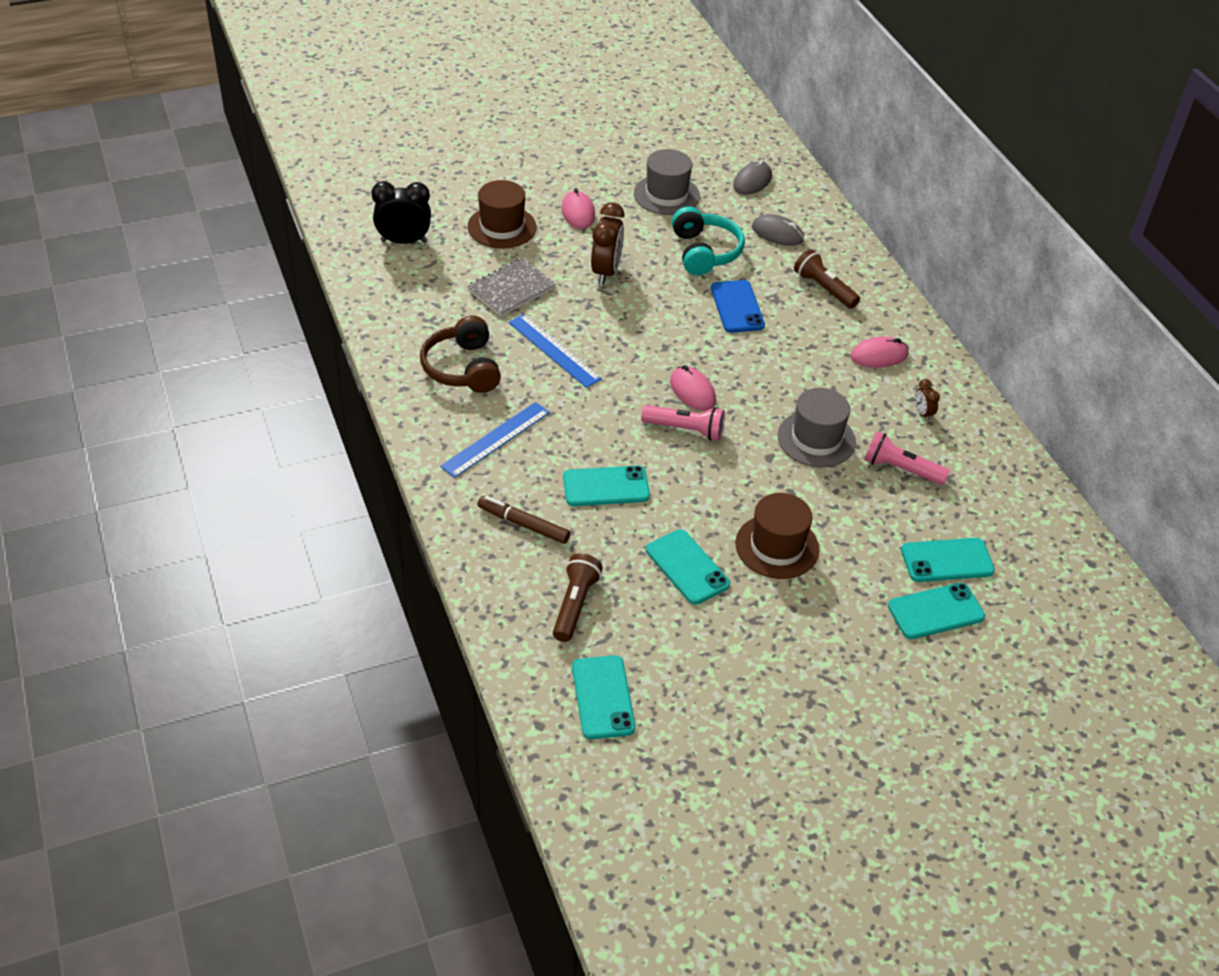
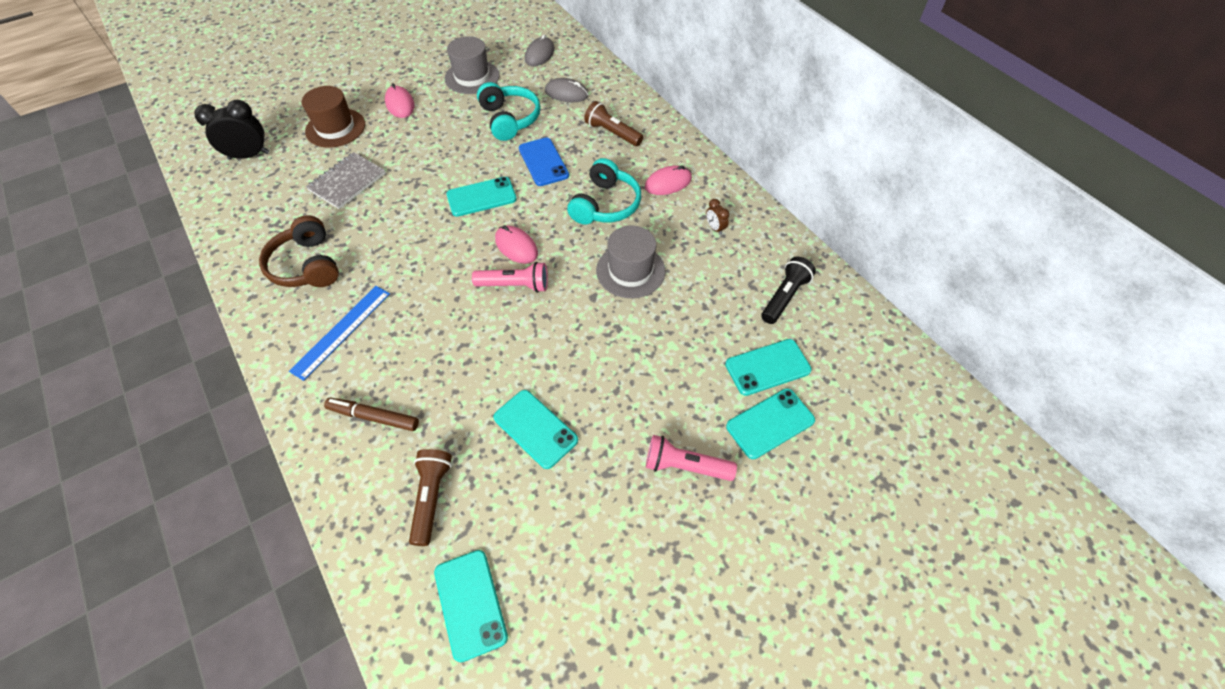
camera: 10 degrees left, 10 degrees up
(554, 350) = (389, 232): blue ruler -> none
(606, 272) = (428, 151): brown clock -> none
(606, 487) = (449, 359): turquoise phone -> turquoise phone (481, 197)
(777, 546) = (615, 387): brown hat -> none
(801, 366) = (605, 205): none -> turquoise headphones
(901, 469) = (708, 285): pink flashlight -> pink flashlight (685, 466)
(984, 497) = (784, 297): none -> black flashlight

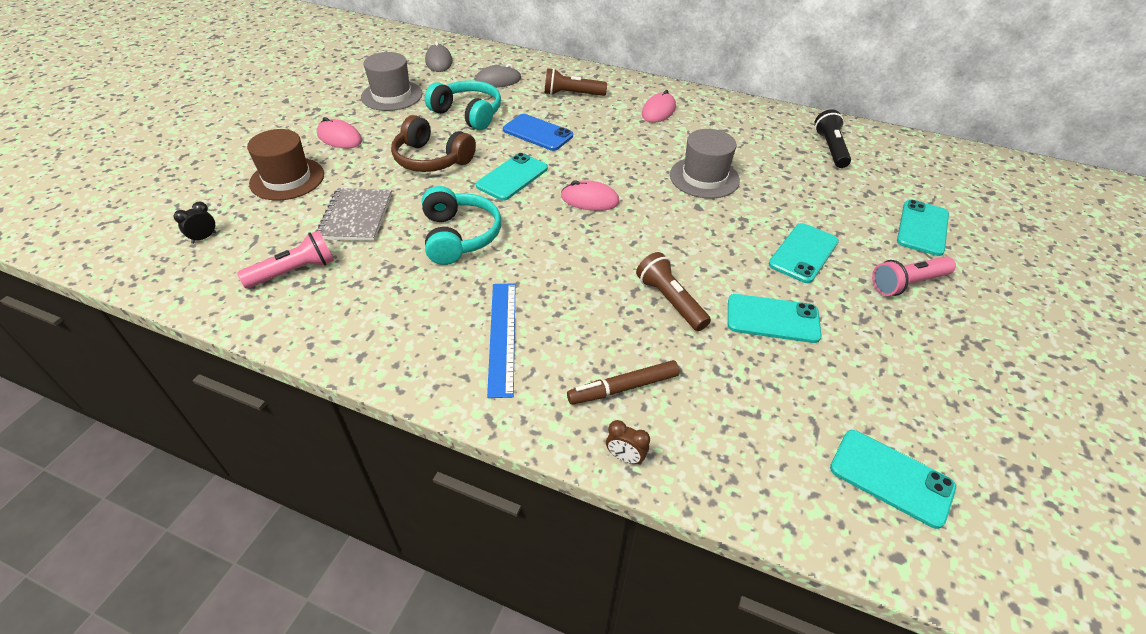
camera: 35 degrees left, 10 degrees down
(249, 156) = (204, 238): black clock -> black clock, size x0.49
(307, 265) = (394, 301): brown headphones -> brown headphones (431, 159)
(431, 498) = (756, 419): brown flashlight -> brown flashlight (670, 301)
(514, 285) = (624, 227): pink flashlight -> pink flashlight (294, 271)
(605, 205) = (628, 142): turquoise headphones -> turquoise headphones (459, 236)
(715, 228) = (730, 126): brown clock -> brown clock (625, 457)
(767, 367) = (876, 195): turquoise phone -> turquoise phone (803, 253)

